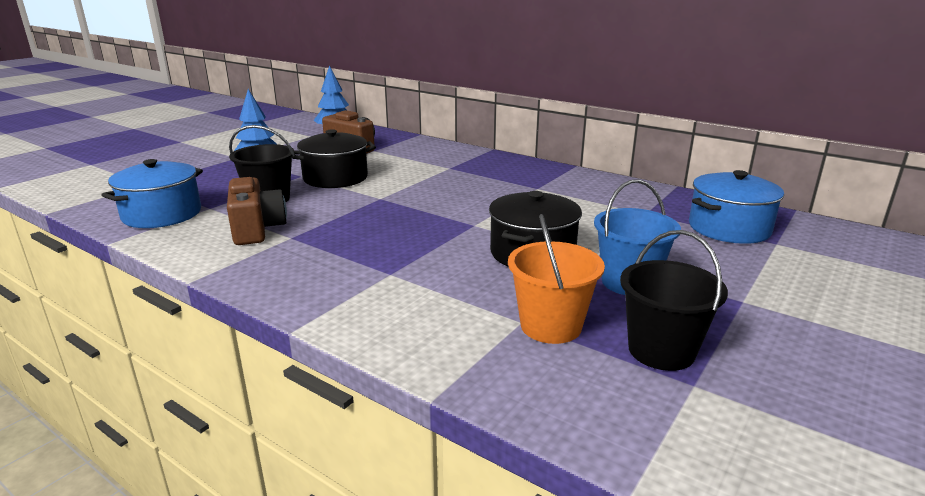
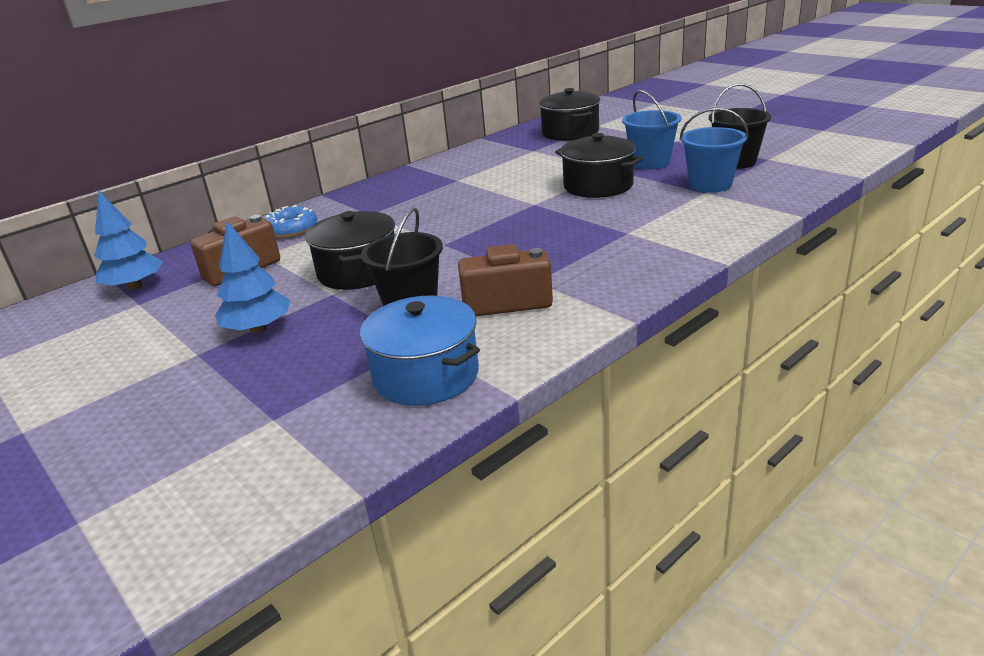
camera: 75 degrees left, 5 degrees up
(419, 150) = (292, 229): none -> blue donut
(550, 326) = (710, 185): orange bucket -> blue bucket
(729, 228) = (570, 132): blue pot -> black pot

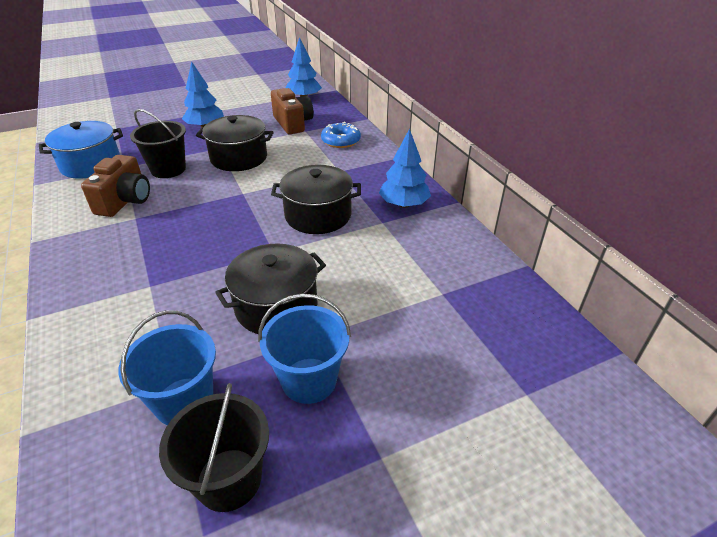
camera: 105 degrees right, 10 degrees up
(422, 178) = (404, 204): none -> blue tree
(570, 132) = (502, 349): black pot -> black pot (318, 215)

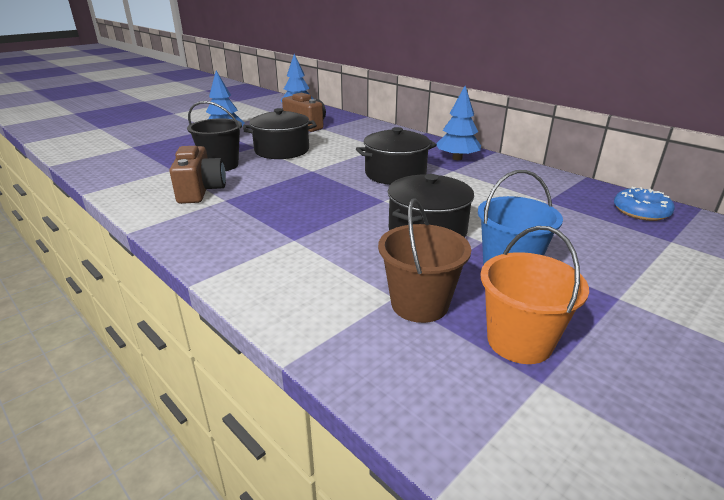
camera: 20 degrees left, 10 degrees down
(91, 164) = (133, 172): blue pot -> none
(184, 401) = (419, 304): blue bucket -> brown bucket
(229, 479) = (519, 341): black bucket -> orange bucket
(341, 141) = (361, 130): blue donut -> blue donut (641, 211)

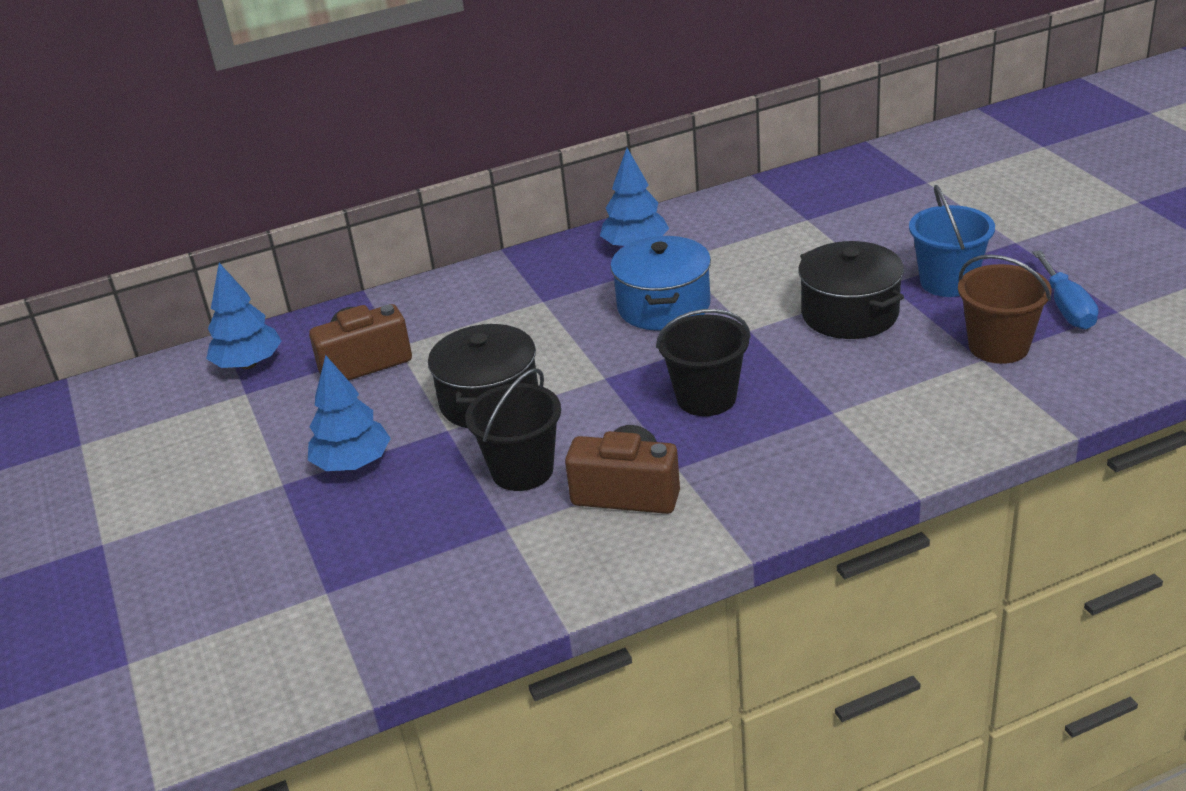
camera: 65 degrees left, 5 degrees up
(299, 198) = (706, 398): none -> black bucket
(395, 174) = (663, 306): black pot -> blue pot
(519, 341) = (1066, 307): orange bucket -> blue screwdriver
(641, 211) = (859, 174): blue donut -> none

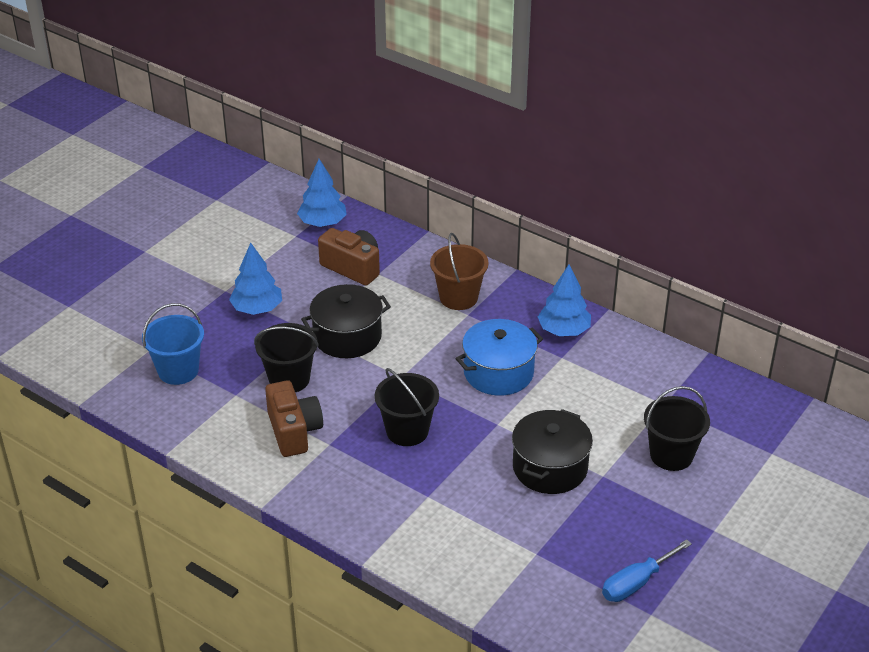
camera: 55 degrees right, 5 degrees up
(887, 235) = (671, 455): none -> black bucket
(948, 282) = (627, 507): blue bucket -> blue bucket (178, 371)
(998, 346) = (558, 558): brown bucket -> brown bucket (458, 297)

